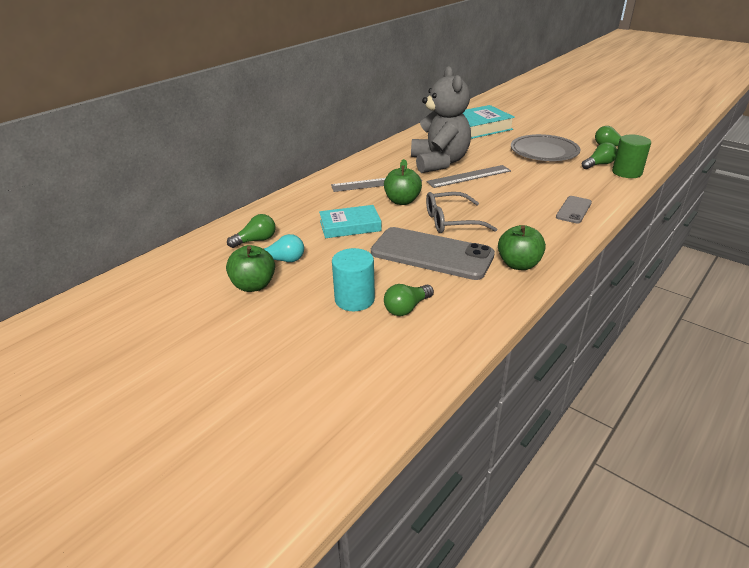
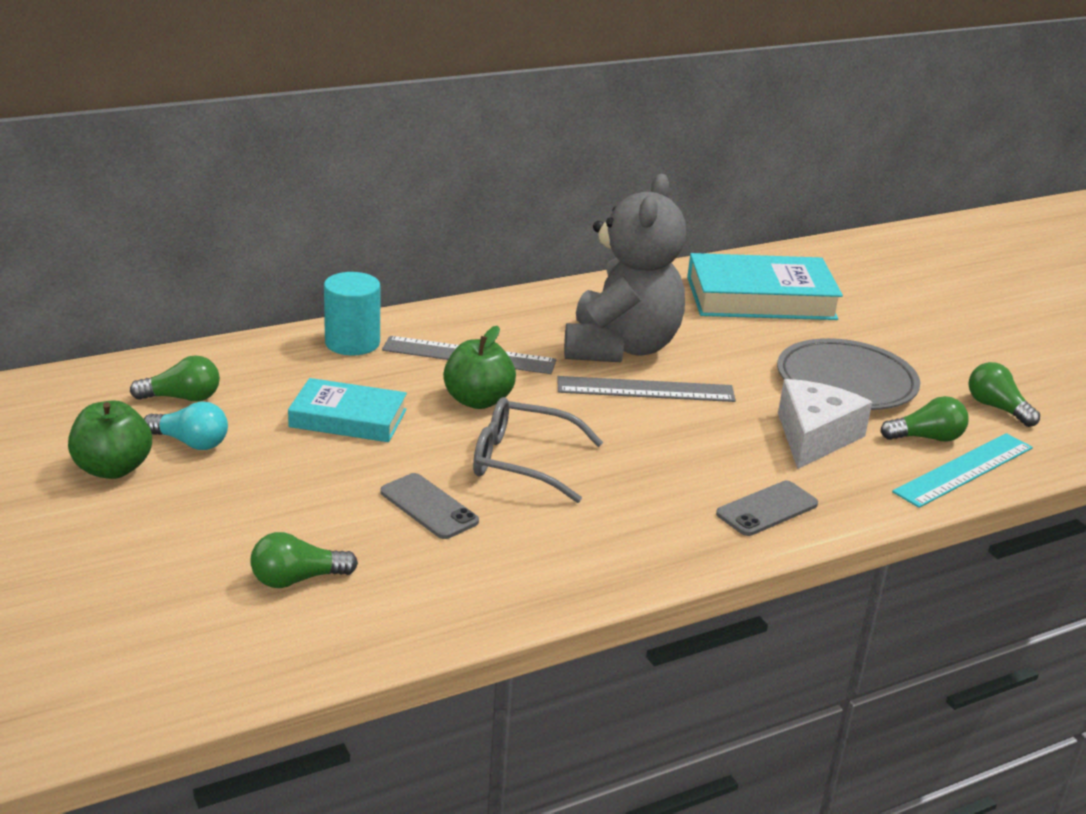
camera: 20 degrees right, 5 degrees down
(354, 299) = (234, 539): turquoise cylinder -> turquoise cylinder (352, 343)
(432, 254) = (429, 507): grey phone -> grey phone, size x0.50
(518, 264) = (552, 571): green apple -> none
(557, 176) = (814, 436): none -> white cheese
(626, 172) = (964, 470): green cylinder -> turquoise ruler

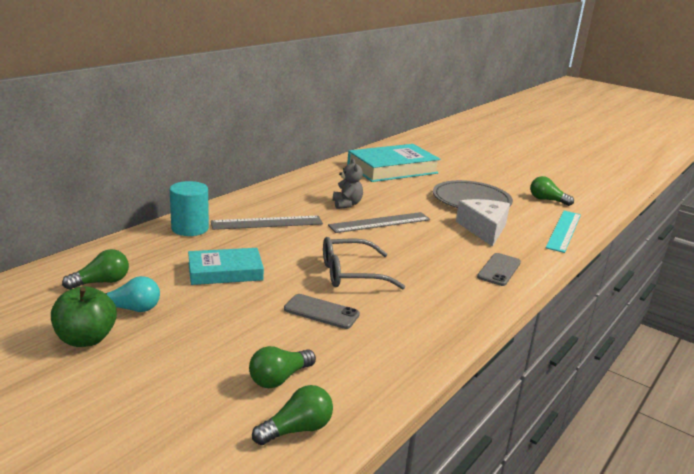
camera: 25 degrees left, 5 degrees down
(478, 401) = (295, 246): green apple -> none
(620, 348) = (347, 204): grey teddy bear -> grey teddy bear, size x0.43
(926, 438) = (533, 219): green light bulb -> green light bulb (297, 429)

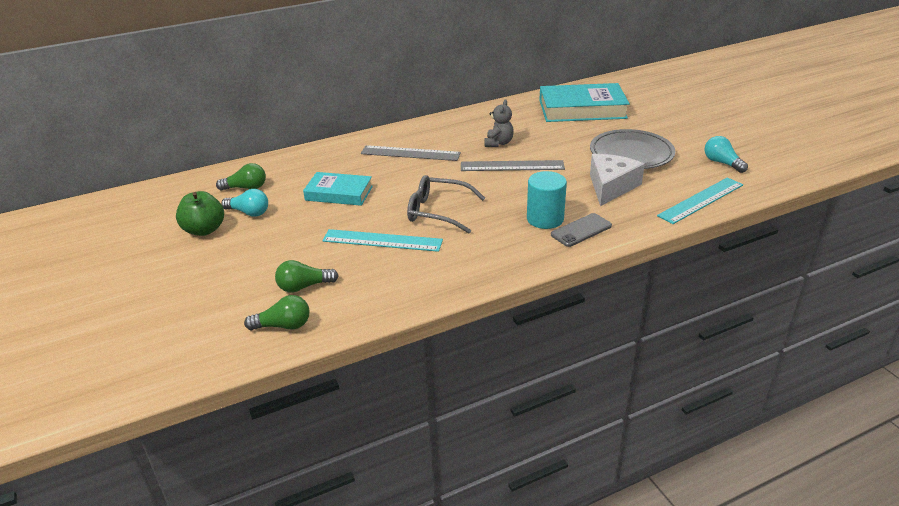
camera: 30 degrees right, 10 degrees up
(190, 228) = (344, 151): turquoise cylinder -> turquoise cylinder (545, 219)
(321, 312) = (382, 241): grey phone -> turquoise ruler
(547, 200) = (722, 163): green light bulb -> turquoise light bulb

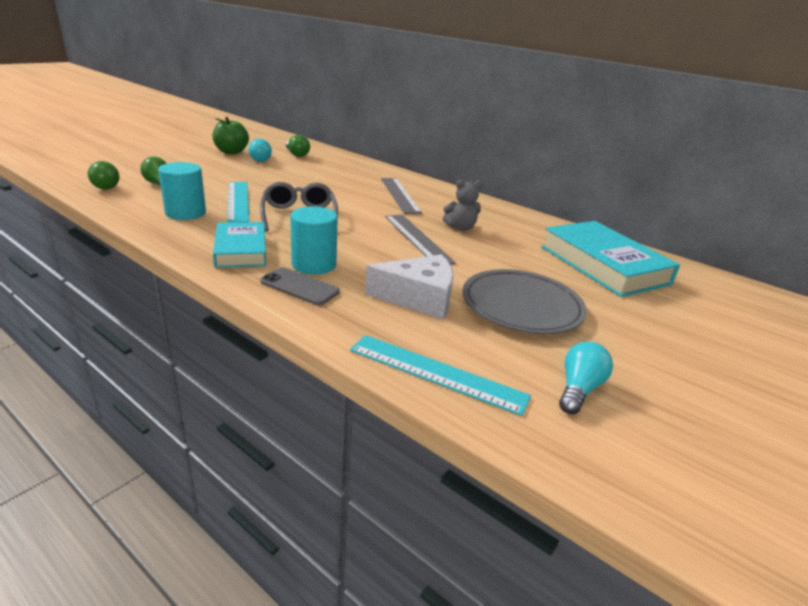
camera: 60 degrees right, 5 degrees down
(339, 193) = (308, 179): turquoise book -> turquoise book (241, 250)
(401, 273) = (185, 213): none -> turquoise cylinder

